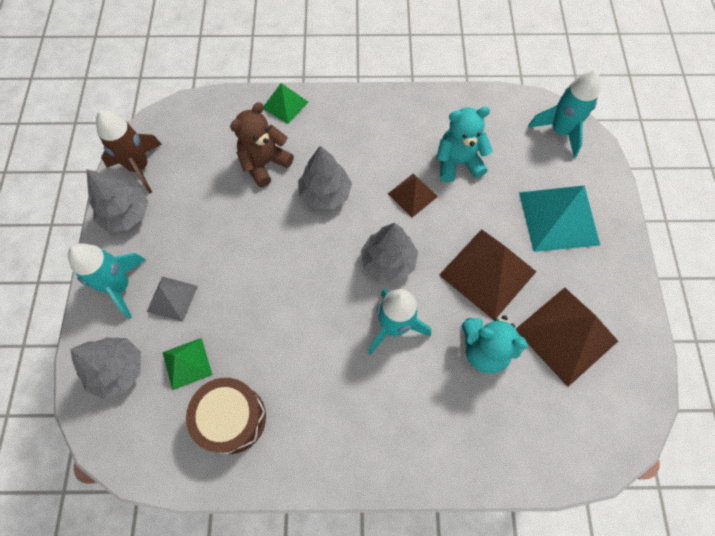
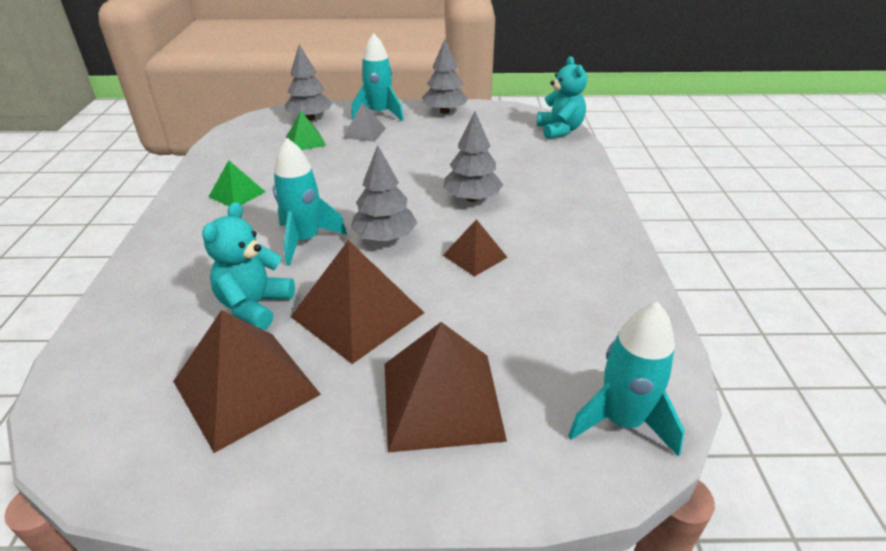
camera: 90 degrees right, 30 degrees down
(139, 167) = (492, 113): brown rocket -> none
(232, 418) = (250, 161): brown drum -> none
(264, 163) = (505, 165): brown teddy bear -> none
(285, 105) = (584, 173): green pyramid -> green pyramid (237, 194)
(457, 163) = (530, 295): turquoise teddy bear -> turquoise teddy bear (559, 130)
(558, 218) = (441, 400): turquoise pyramid -> brown pyramid

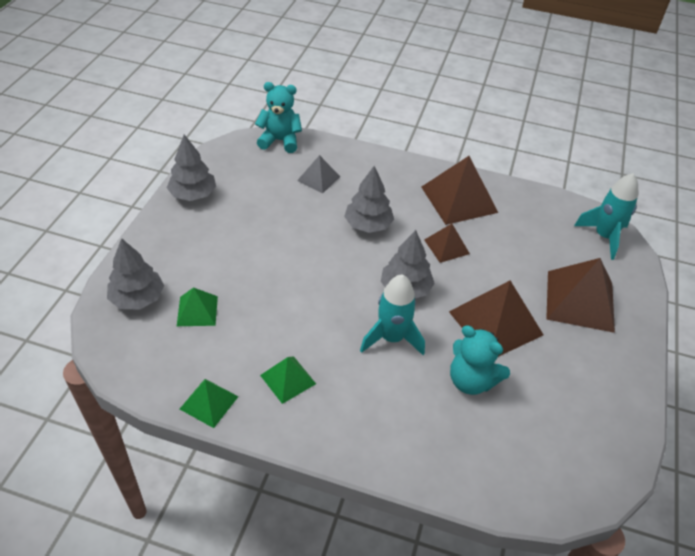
camera: 75 degrees left, 10 degrees up
(206, 166) = (209, 402): none -> green pyramid
(245, 387) = (556, 393): brown pyramid -> brown pyramid (459, 199)
(364, 133) = (205, 262): grey pyramid -> grey pyramid (319, 178)
(379, 114) = (166, 241): turquoise rocket -> none

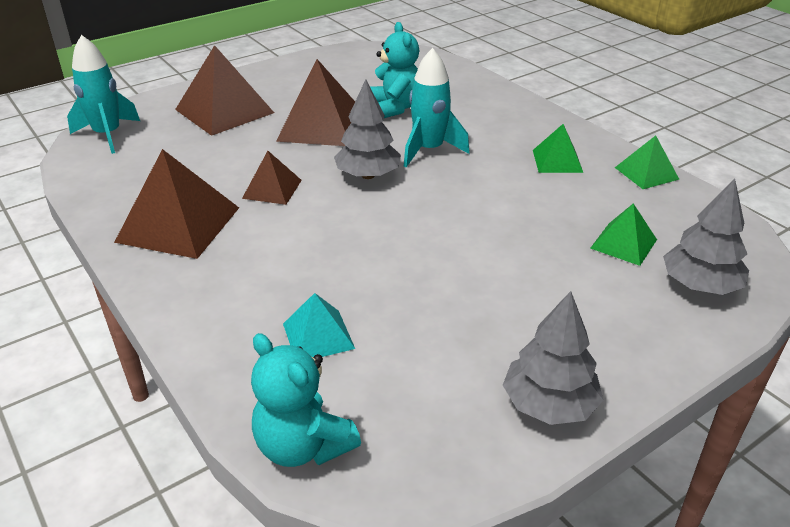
camera: 140 degrees left, 10 degrees down
(319, 178) = (318, 336): grey pyramid -> turquoise pyramid
(368, 225) = (328, 245): grey tree -> none

